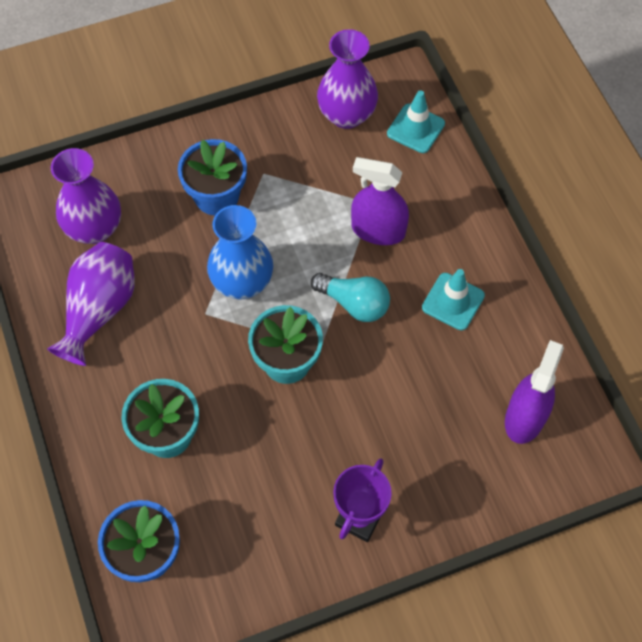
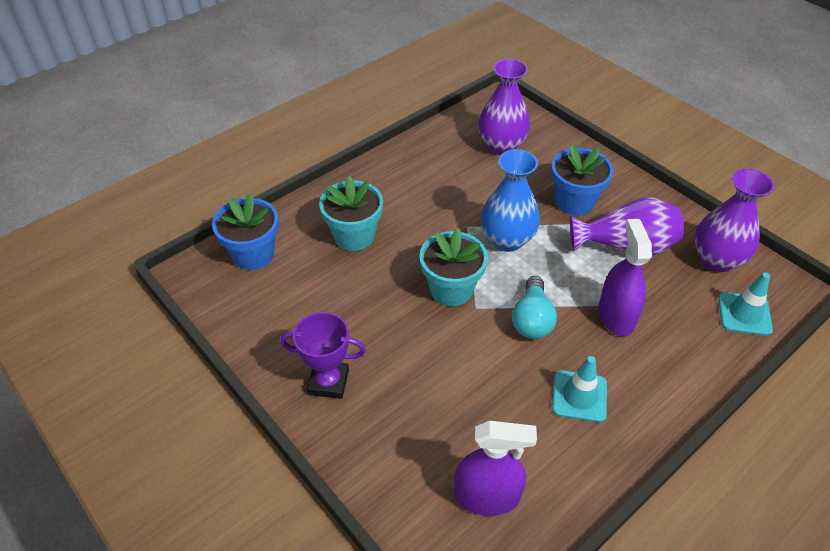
camera: 70 degrees right, 15 degrees down
(99, 310) = (437, 169): purple vase -> purple vase (625, 246)

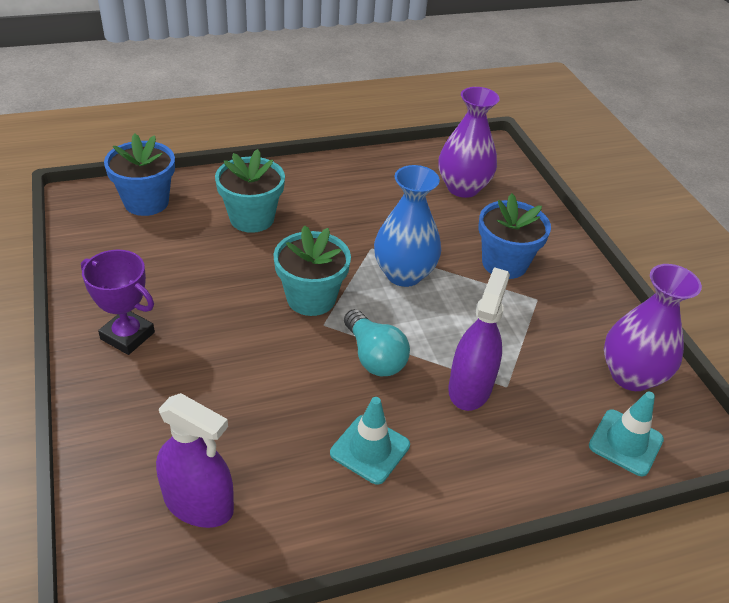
camera: 20 degrees right, 5 degrees down
(532, 319) = (374, 356): turquoise light bulb -> turquoise light bulb turned 60 degrees counterclockwise
(625, 246) = (531, 325): purple vase -> none

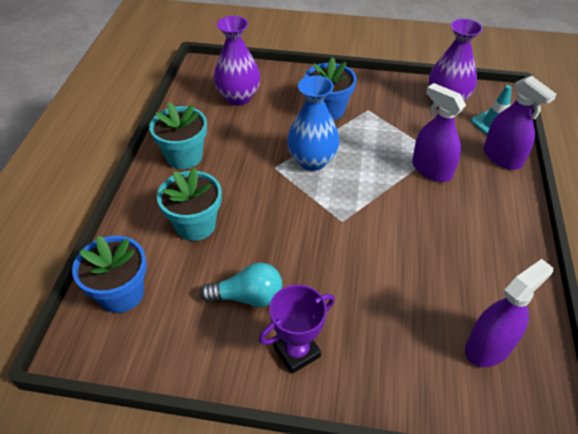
camera: 60 degrees left, 5 degrees up
(311, 298) = (311, 219): turquoise flower pot -> turquoise flower pot (184, 156)
(370, 449) = (467, 236): turquoise traffic cone -> none
(374, 356) = (386, 205): turquoise light bulb -> turquoise light bulb (247, 297)
(557, 464) = (502, 157): none -> purple spray bottle

